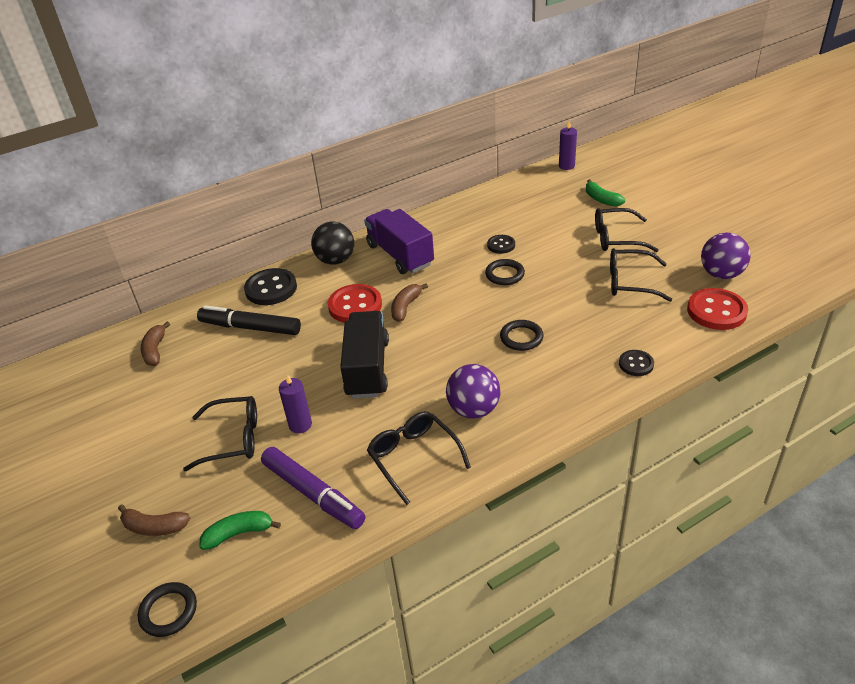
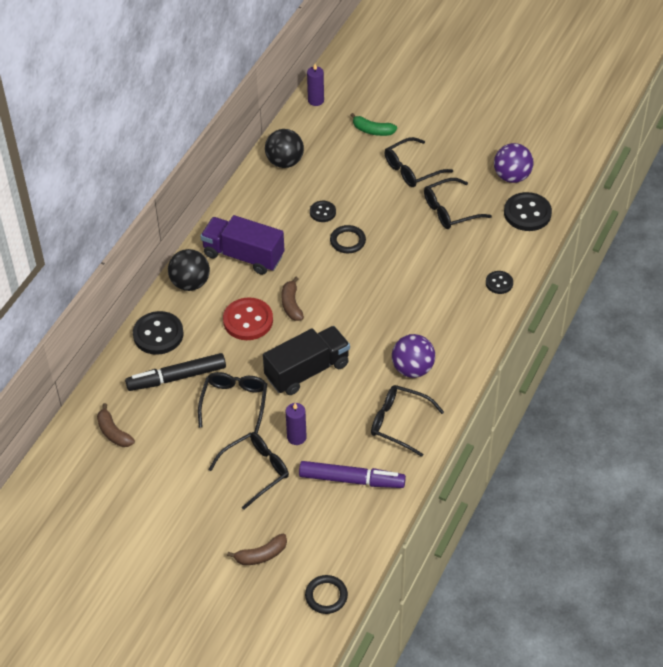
camera: 35 degrees left, 10 degrees up
(239, 533) = (325, 529): green banana -> none
(276, 369) = (234, 403): none -> black glasses
(367, 368) = (307, 371): black truck -> black truck turned 90 degrees clockwise
(500, 200) = (285, 162): none -> black ball
(521, 337) = (403, 295): black ring -> none
(716, 311) = (527, 213): red button -> black button

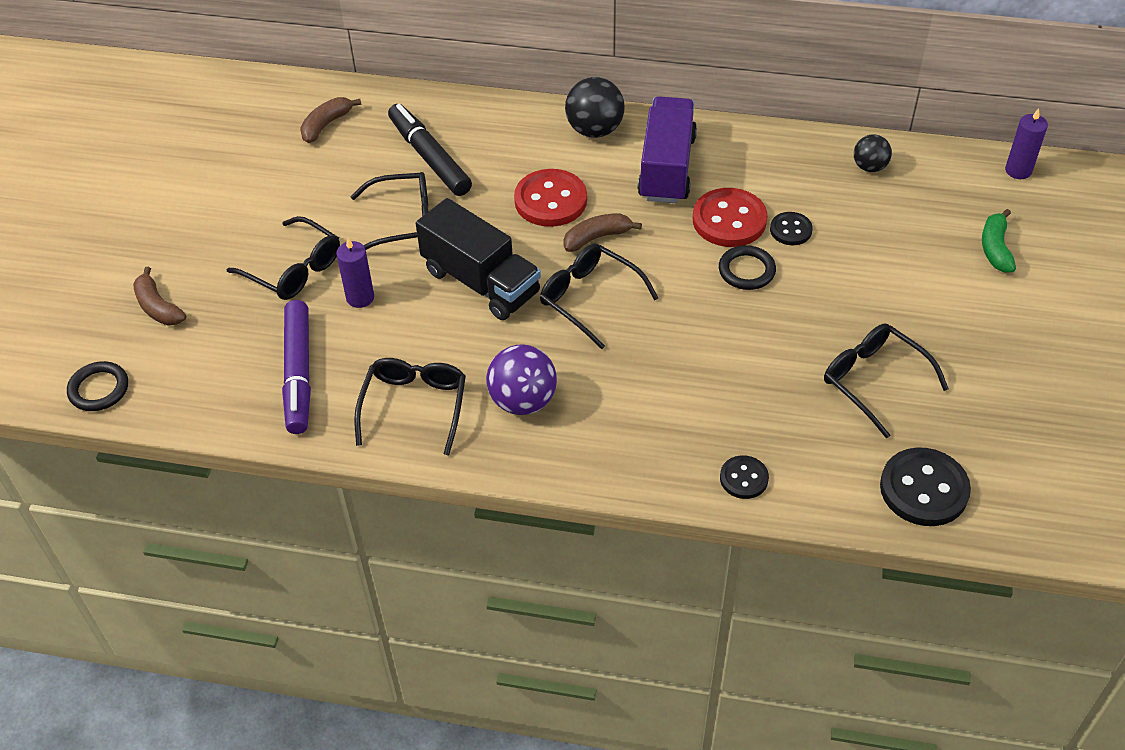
camera: 75 degrees right, 0 degrees up
(158, 334) = (495, 123): black button -> none
(285, 162) = (869, 167): black ball -> black ball, size x0.61
(302, 238) = (729, 220): none -> red button
(412, 169) = (939, 314): black glasses -> black glasses (589, 298)
(512, 176) = (999, 450): purple ball -> none

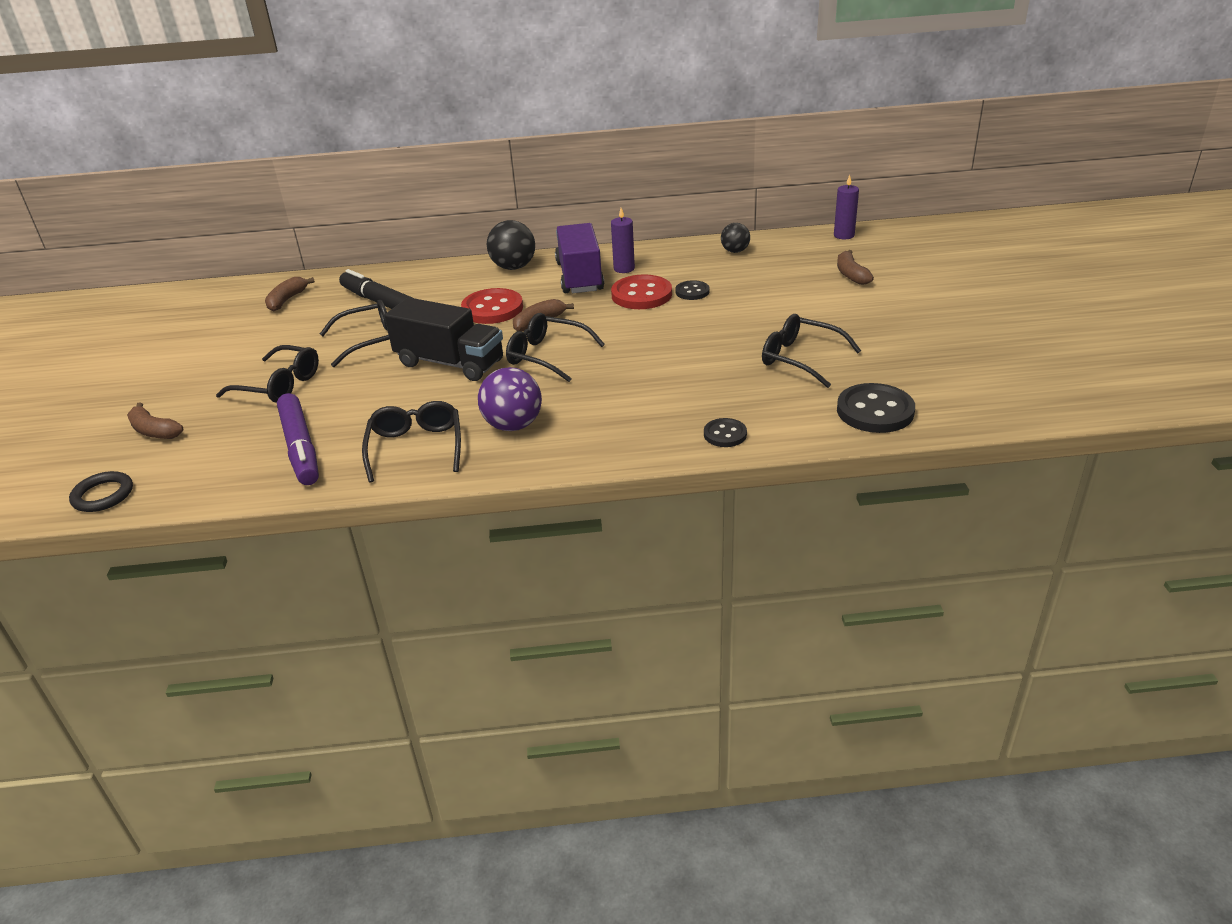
camera: 15 degrees left, 15 degrees down
(360, 297) = (345, 391): purple candle -> purple candle (624, 269)
(746, 270) = (668, 318): black ring -> none
(995, 248) = (851, 275): green banana -> brown banana

